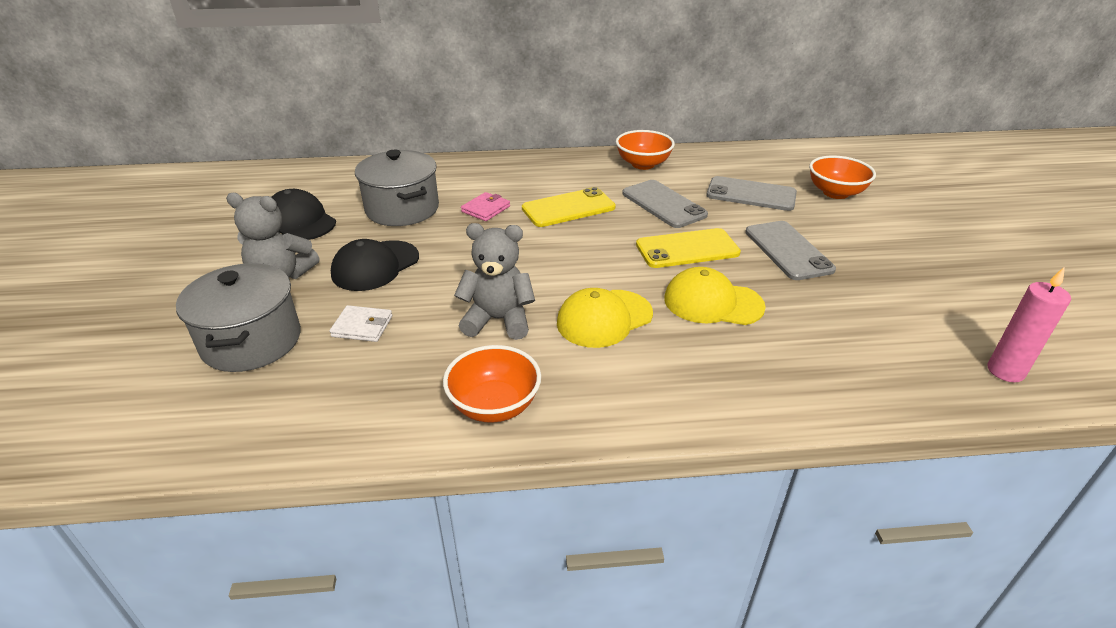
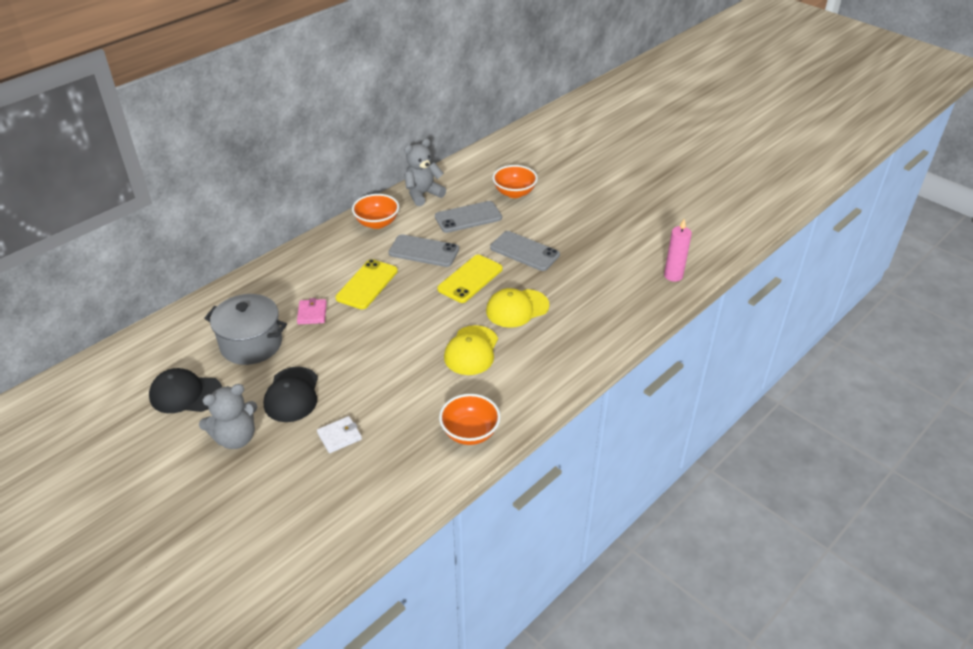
camera: 40 degrees left, 5 degrees up
(251, 341) = (282, 486): grey pot -> none
(498, 320) = (415, 385): grey teddy bear -> grey teddy bear (423, 194)

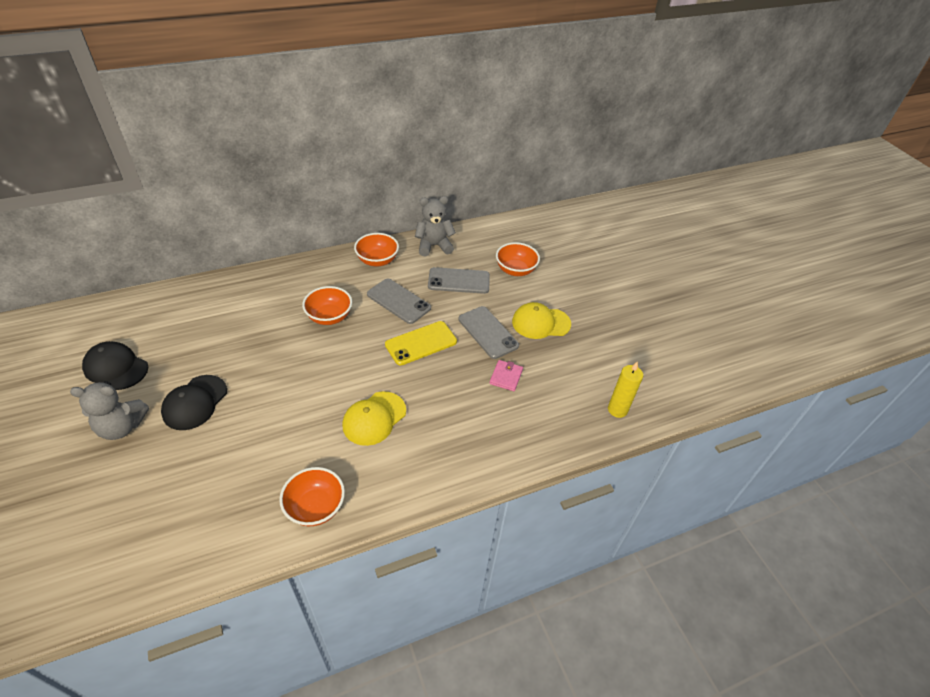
camera: 20 degrees right, 5 degrees up
(251, 344) = (198, 340): grey pot -> none
(312, 313) = (266, 328): pink wallet -> pink wallet (506, 377)
(339, 436) = (203, 461): white wallet -> none
(367, 284) = (329, 317): yellow phone -> orange bowl
(517, 308) = (443, 389): yellow cap -> yellow cap (540, 323)
(673, 275) = (617, 410): pink candle -> yellow candle

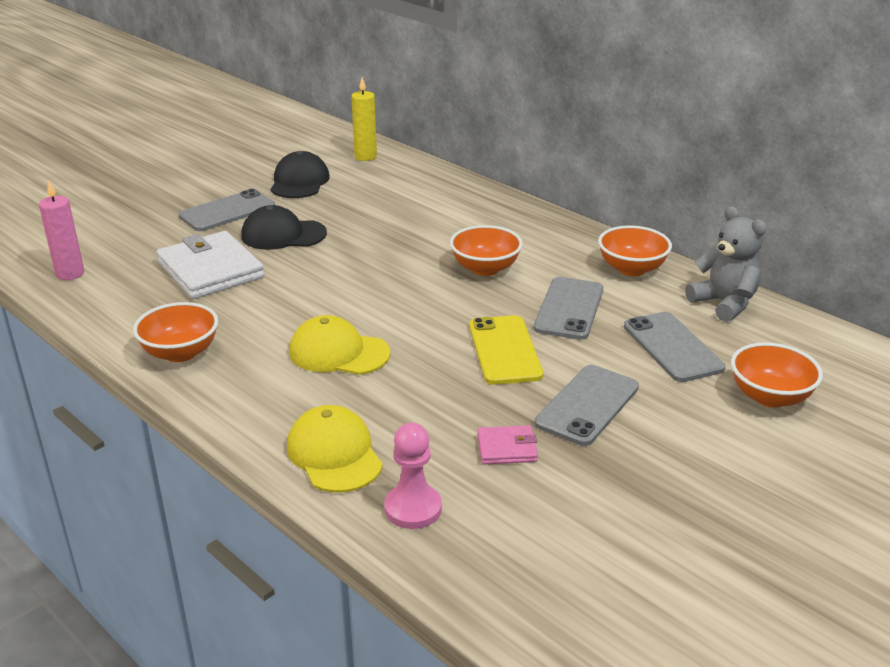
camera: 70 degrees right, 15 degrees down
(122, 427) = (227, 211): grey teddy bear -> grey phone
(131, 566) = (70, 274): none -> pink candle
(211, 461) = (210, 270): none -> white wallet
(421, 343) = (504, 350): yellow phone -> yellow phone turned 45 degrees clockwise
(535, 432) = (413, 508): none -> pink pawn
(540, 323) = (668, 457): yellow cap -> yellow cap (334, 454)
(617, 410) = (538, 605): yellow candle -> yellow candle (365, 157)

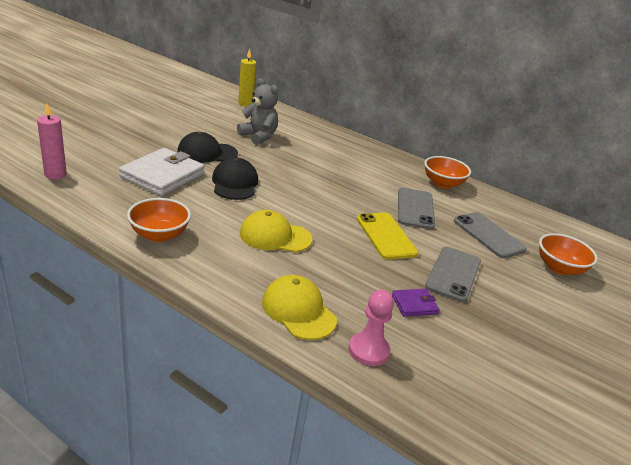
camera: 15 degrees left, 0 degrees up
(210, 270) = (163, 175): white wallet -> white wallet turned 75 degrees clockwise
(227, 211) = (161, 135): grey phone -> none
(299, 182) = (206, 117): black cap -> black cap (235, 183)
(485, 268) = (351, 180): orange bowl -> none
(507, 448) = (414, 304): pink wallet -> purple wallet
(724, 303) = (506, 207): grey teddy bear -> grey teddy bear (258, 136)

